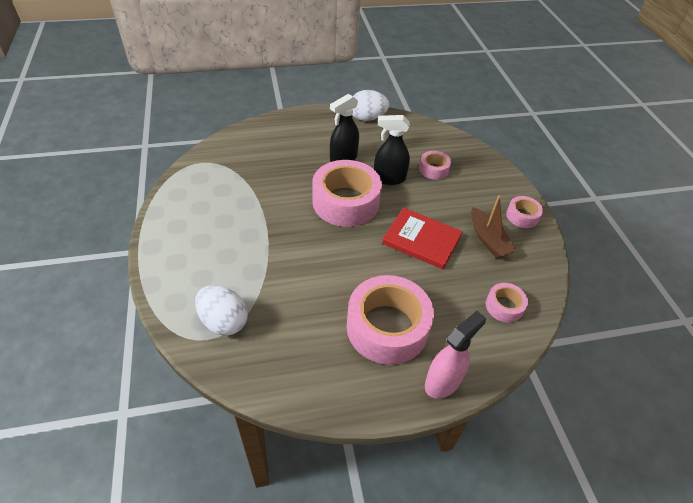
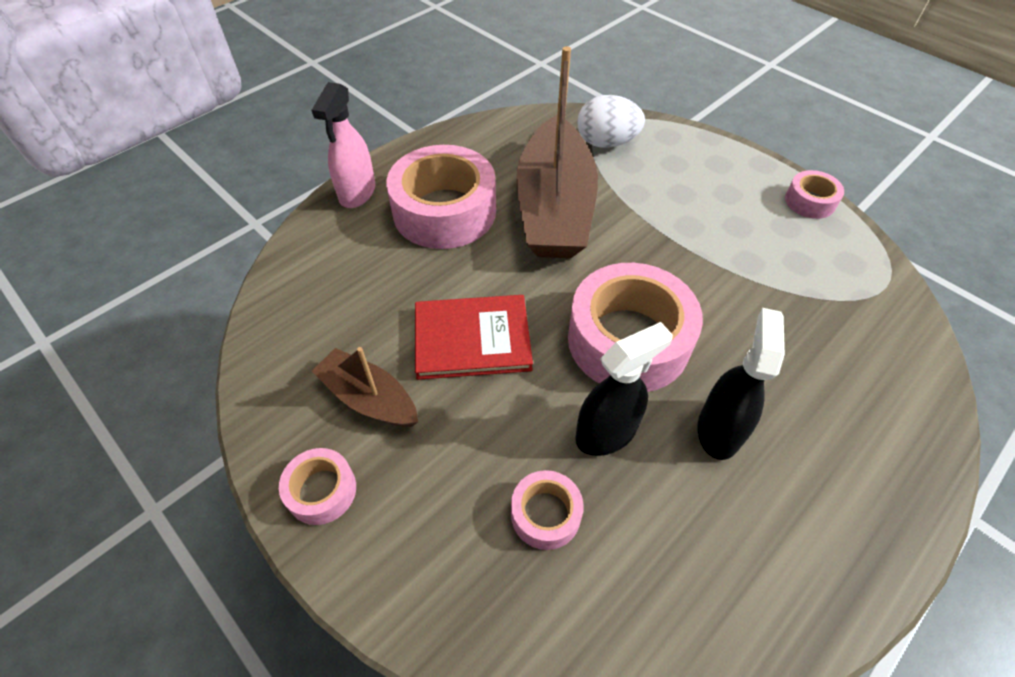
camera: 150 degrees right, 5 degrees up
(313, 289) = (554, 207): none -> brown boat
(367, 118) = (800, 599): white egg -> none
(504, 306) = (312, 302): pink tape -> pink tape (810, 201)

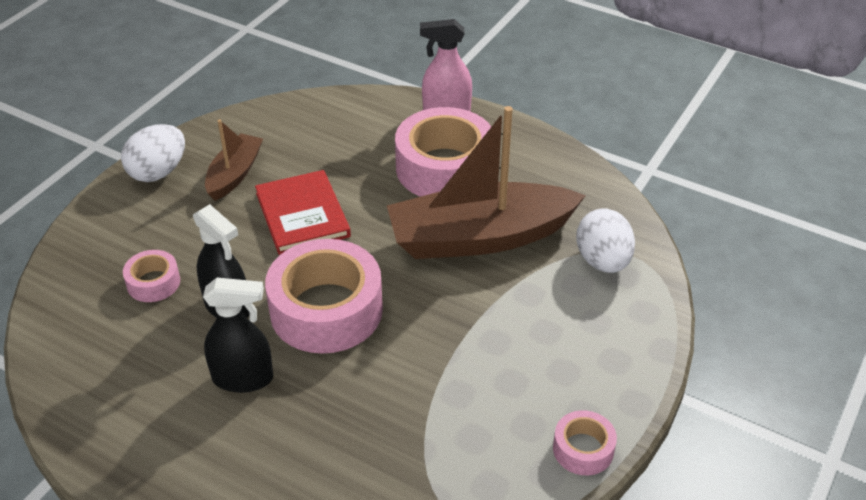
camera: 75 degrees right, 10 degrees down
(321, 491) = (158, 172): pink tape -> white egg

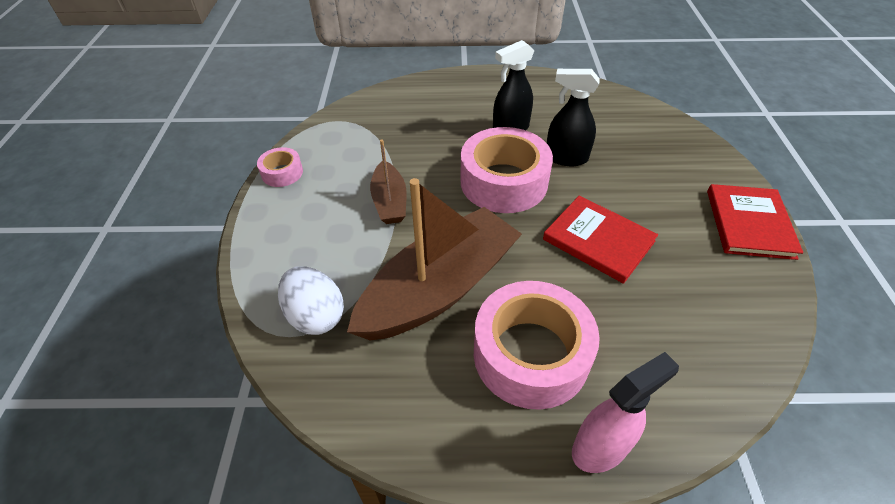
camera: 150 degrees right, 5 degrees up
(153, 283) = (628, 152): pink tape -> none
(158, 172) = (749, 223): white egg -> red book
(234, 174) = (694, 250): brown boat -> brown boat (389, 201)

